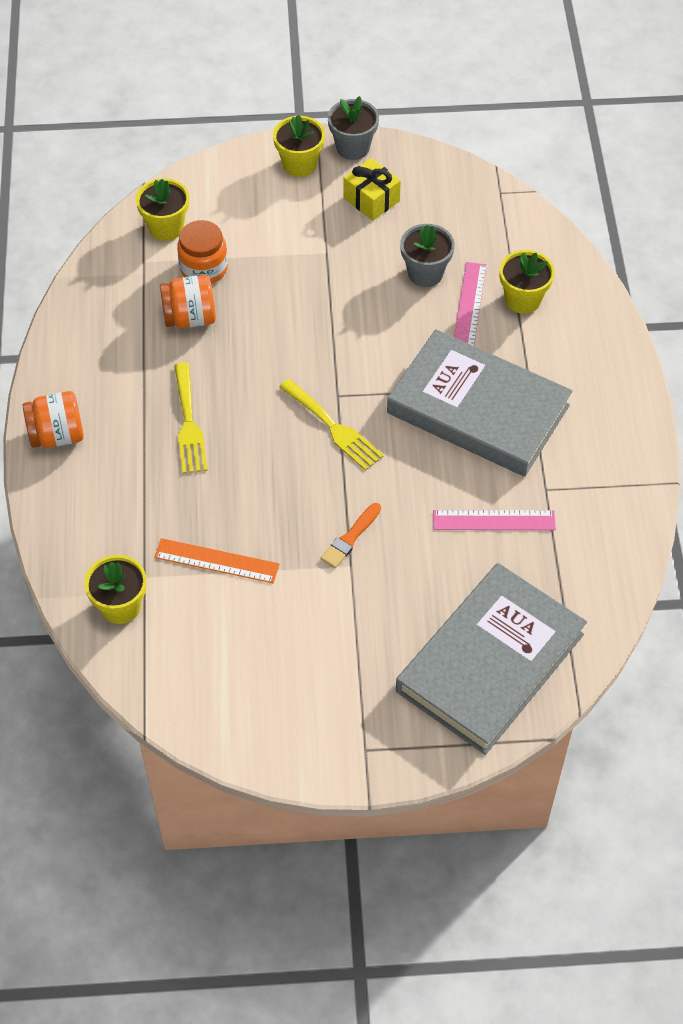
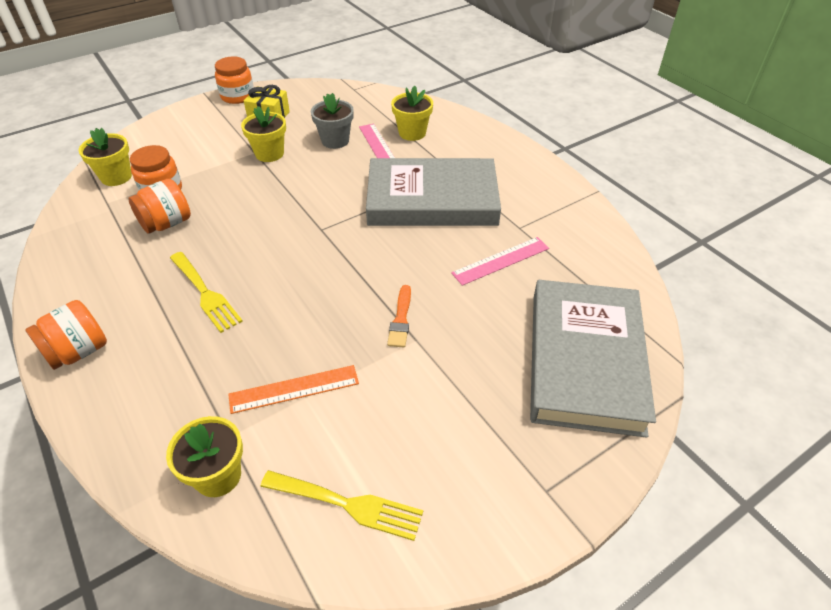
camera: 30 degrees left, 10 degrees down
(299, 164) = (204, 114): yellow flower pot -> yellow flower pot (269, 154)
(333, 427) = (332, 250): yellow fork -> yellow fork (348, 504)
(353, 147) = (237, 96): grey flower pot -> orange jar

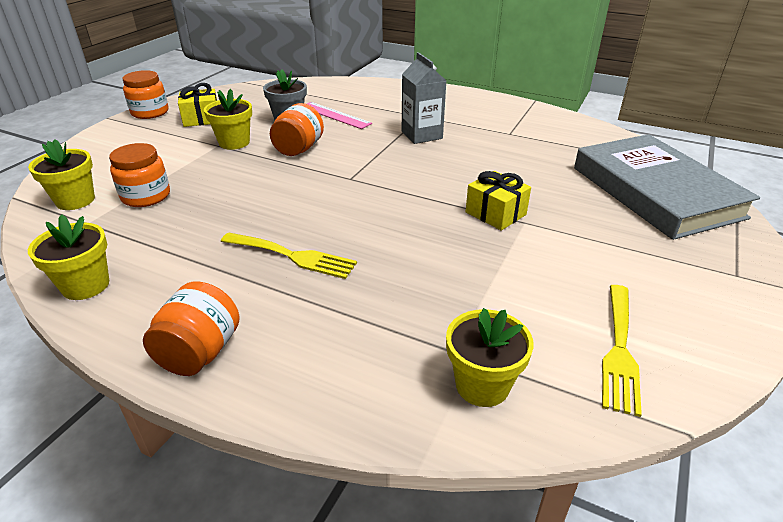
camera: 30 degrees left, 10 degrees down
(166, 223) = (183, 218): orange jar -> orange jar (298, 149)
(294, 389) = (468, 292): orange ruler -> none
(348, 504) = (619, 350): yellow fork -> yellow fork turned 120 degrees clockwise
(401, 319) = (495, 213): orange brush -> yellow gift
(412, 133) = (352, 100): yellow flower pot -> yellow flower pot (86, 285)
(432, 199) = (421, 135): grey book -> grey carton
(501, 261) = (522, 155): pink ruler -> none

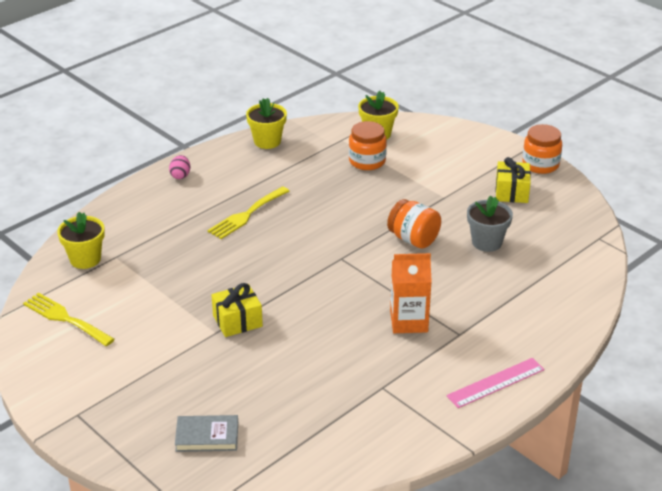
camera: 110 degrees right, 0 degrees up
(200, 352) = (180, 175): orange jar -> pink egg
(234, 142) = (446, 206): yellow flower pot -> none
(335, 115) = (487, 274): pink ruler -> pink ruler (495, 383)
(421, 135) = (409, 321): grey carton -> orange carton
(655, 192) = (207, 436): grey book -> grey book, size x0.41

